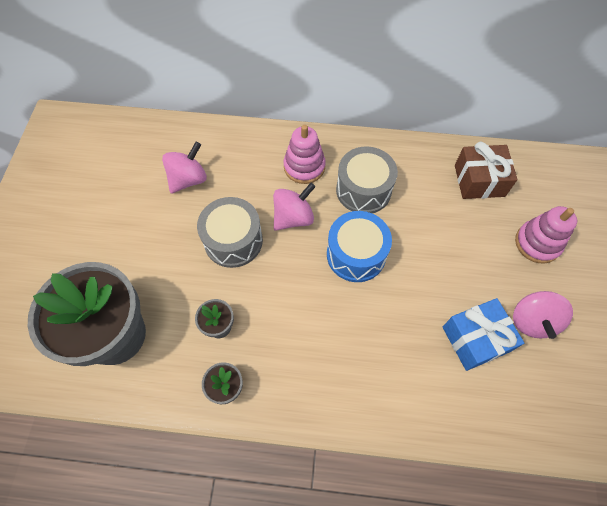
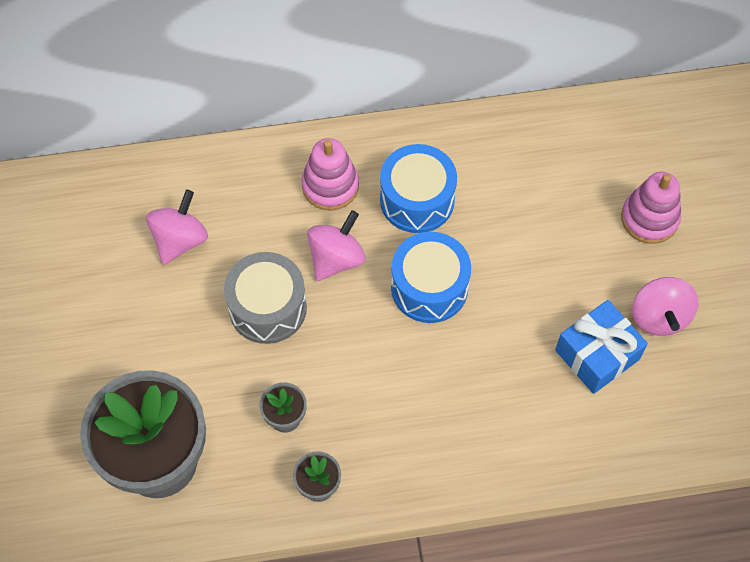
camera: 15 degrees left, 0 degrees up
(363, 190) = (417, 200): grey drum -> blue drum
(479, 180) = (562, 152): brown gift -> none

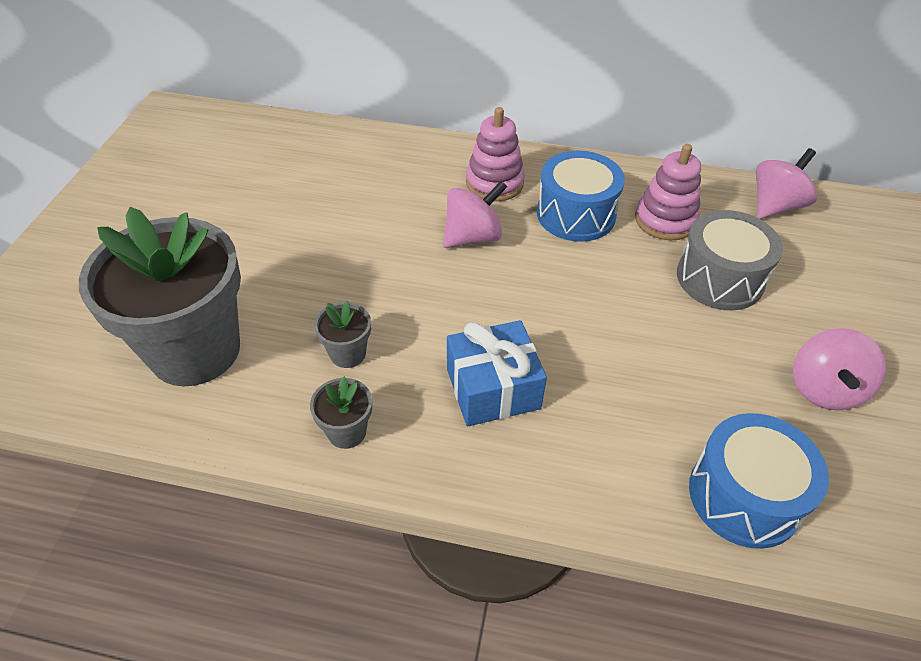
camera: 20 degrees right, 15 degrees down
(180, 240) = (332, 184): pink spinning top -> pink spinning top (775, 206)
(268, 307) = (384, 256): grey drum -> grey drum (720, 278)
(429, 287) = (559, 286): blue drum -> blue drum (744, 496)
(597, 355) = (735, 404): blue gift -> blue gift (493, 388)
(649, 218) = (830, 295): pink stacking toy -> pink stacking toy (665, 220)

